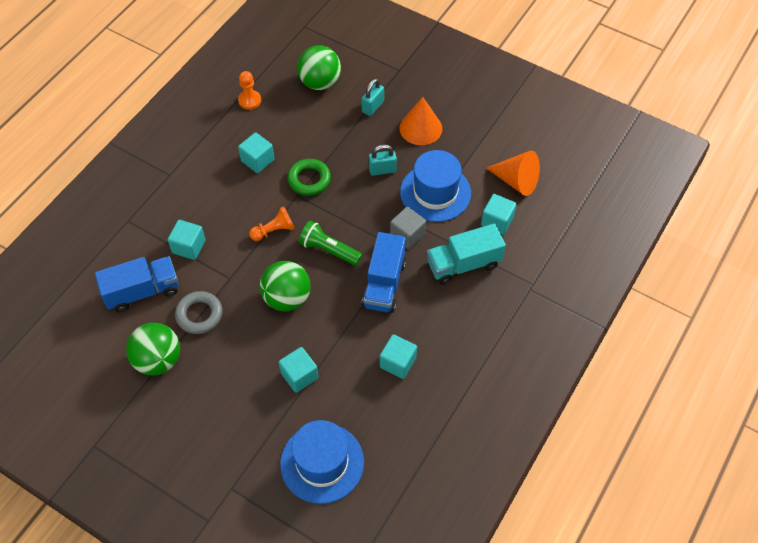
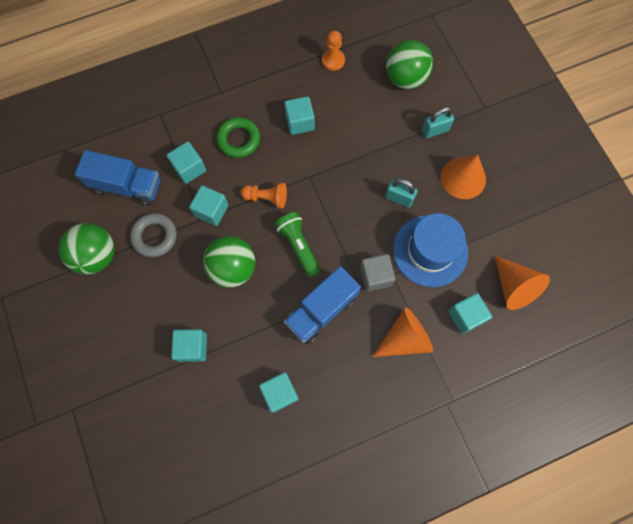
camera: 35 degrees right, 15 degrees up
(234, 267) = (211, 210): none -> turquoise cube
(309, 180) = (329, 168): green ring -> green ring (239, 140)
(322, 463) = (154, 440): blue hat -> none
(463, 264) = (404, 338): turquoise truck -> orange cone

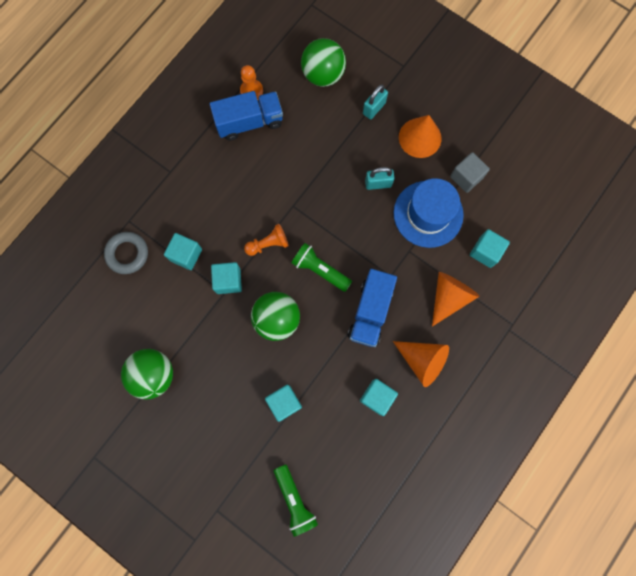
camera: 30 degrees left, 5 degrees up
(127, 186) = (141, 300): blue truck -> blue truck (249, 122)
(145, 443) = (294, 500): none -> green flashlight
(155, 236) = (193, 330): grey ring -> grey ring (127, 254)
(239, 140) = (213, 206): green ring -> none
(300, 122) = (256, 162): turquoise cube -> none
(375, 276) = (397, 259): grey cube -> grey cube (466, 177)
(513, 287) = (509, 207): orange cone -> orange cone (422, 360)

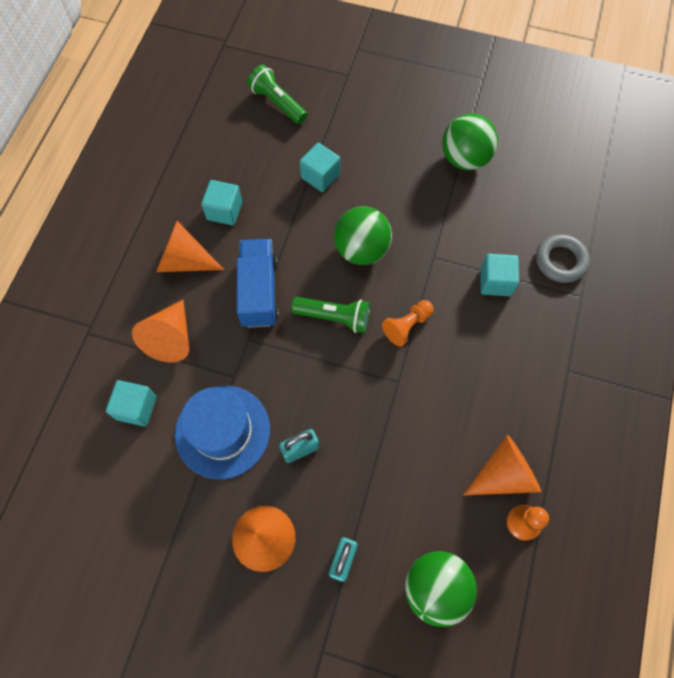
camera: 160 degrees right, 10 degrees down
(228, 281) = (434, 271): turquoise cube -> none
(249, 122) = (503, 474): blue truck -> orange cone
(466, 177) = (184, 501): grey cube -> none

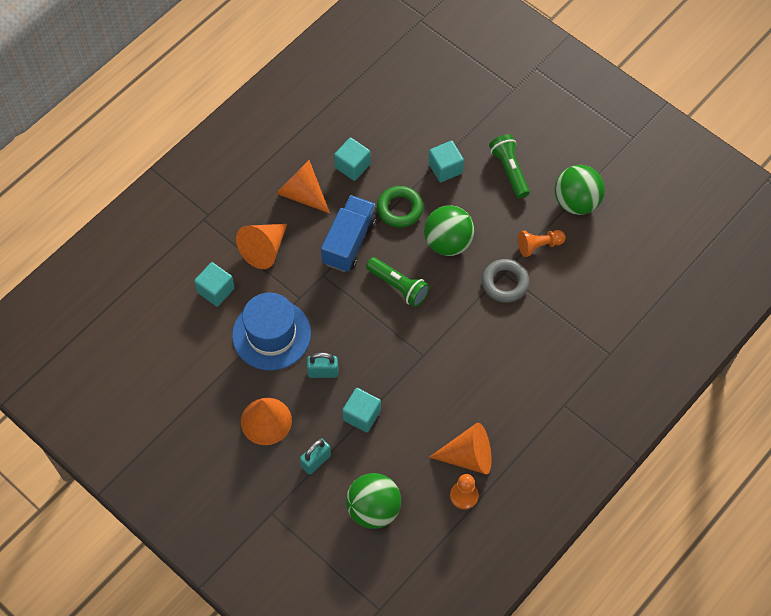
camera: 25 degrees right, 5 degrees down
(277, 103) = (441, 91): green flashlight -> green flashlight (509, 170)
(295, 235) = (400, 209): none -> green ring
(407, 326) = (453, 317): orange pawn -> orange pawn (539, 245)
(495, 282) = (544, 313): turquoise cube -> turquoise cube (362, 415)
(560, 261) = (609, 319): grey ring -> grey ring (505, 283)

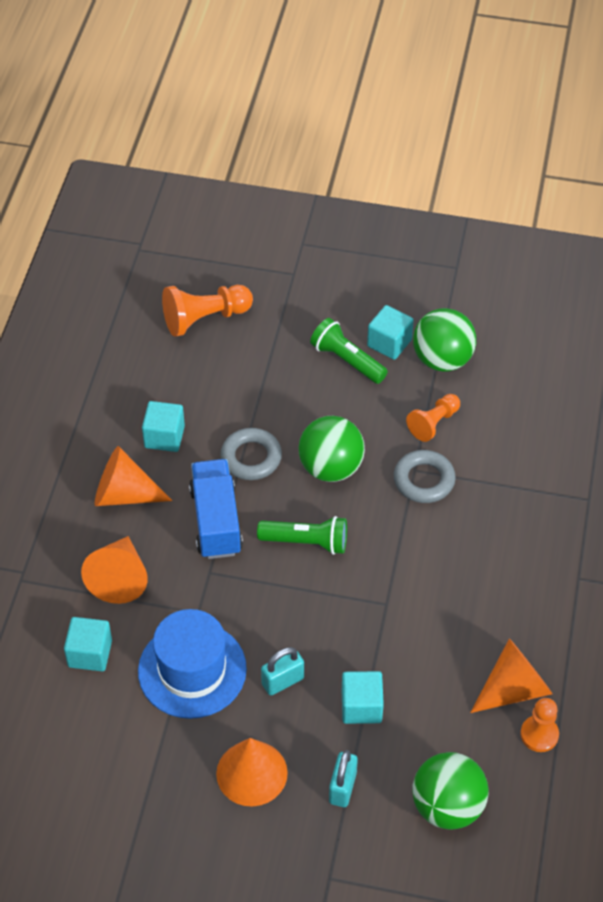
camera: 30 degrees left, 10 degrees down
(400, 209) = (251, 458): green ring -> grey ring
(432, 93) = (204, 318): none -> orange pawn
(445, 168) = (273, 390): turquoise cube -> turquoise cube (389, 343)

